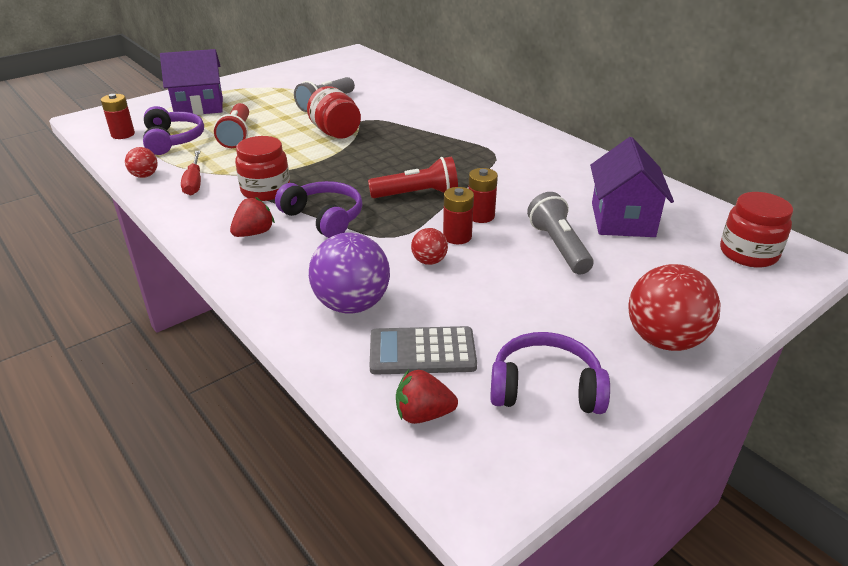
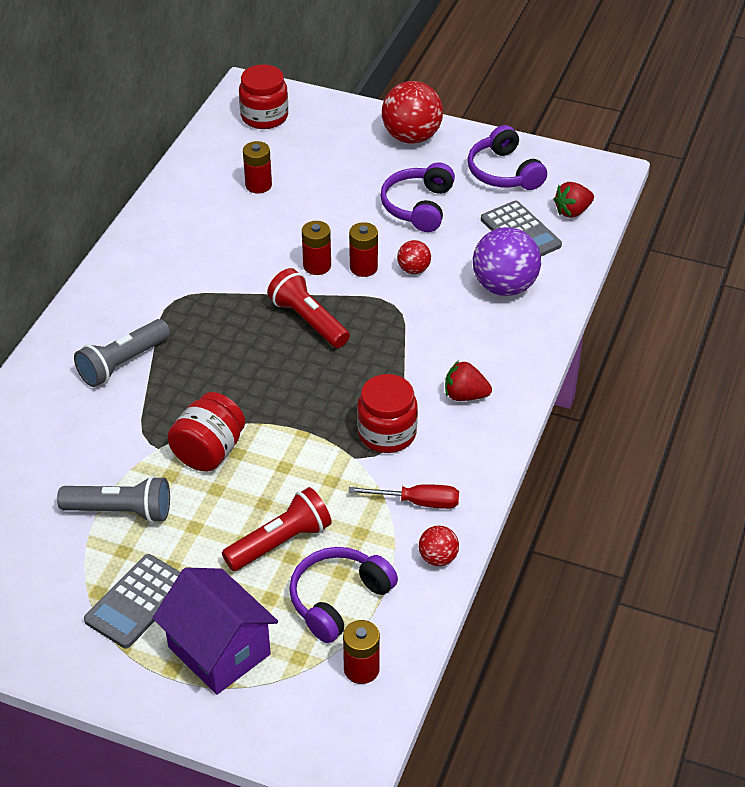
camera: 120 degrees left, 10 degrees up
(194, 183) = (417, 502): red screwdriver -> red screwdriver turned 45 degrees clockwise
(260, 96) = (137, 602): none -> grey calculator
(324, 218) = (402, 363): purple headphones -> purple headphones (418, 206)
(423, 414) = (572, 211): red strawberry -> red strawberry turned 90 degrees clockwise
(558, 246) = (332, 208): grey flashlight -> grey flashlight (122, 363)
(622, 220) = (258, 185): purple house -> red battery

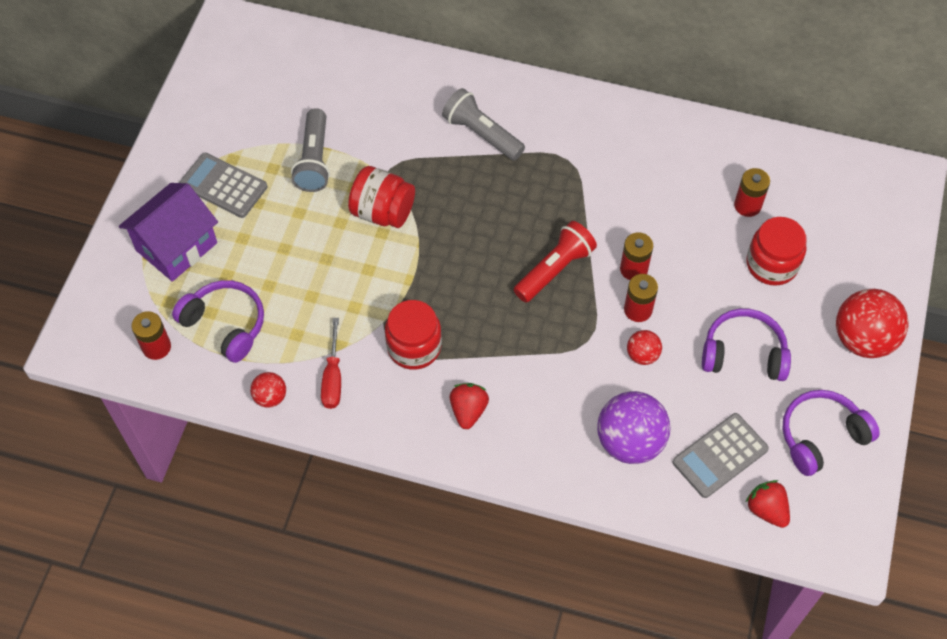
camera: 85 degrees right, 15 degrees up
(264, 116) = (863, 197): red jar -> red jar (771, 264)
(280, 542) = (285, 276): red flashlight -> none

